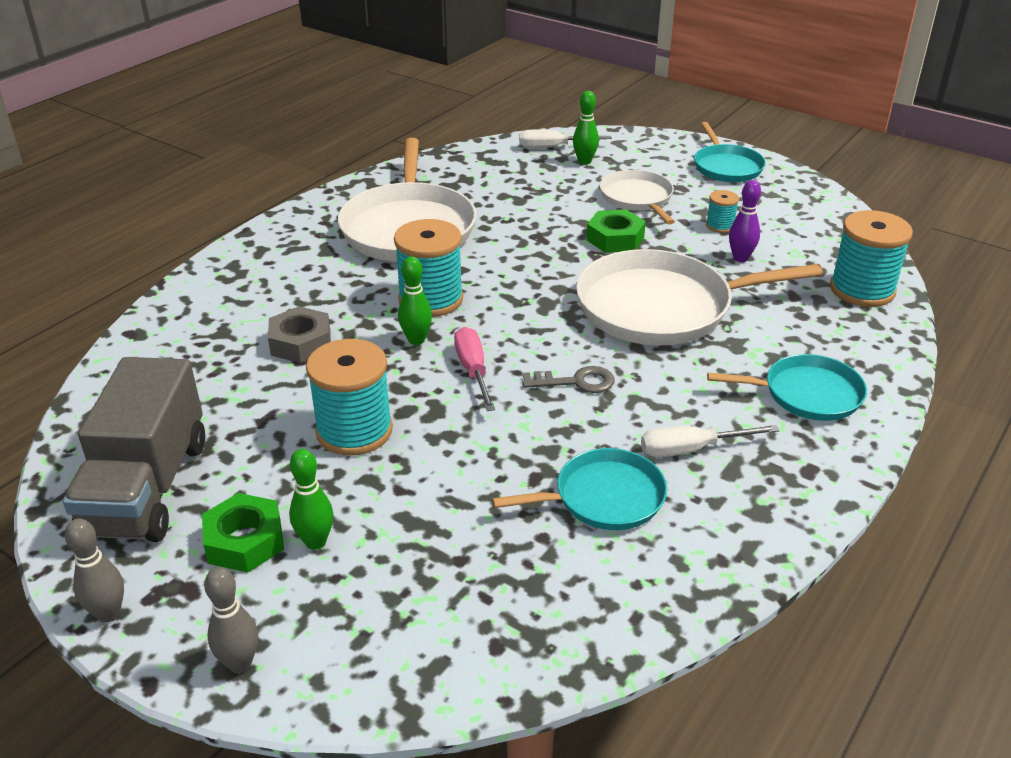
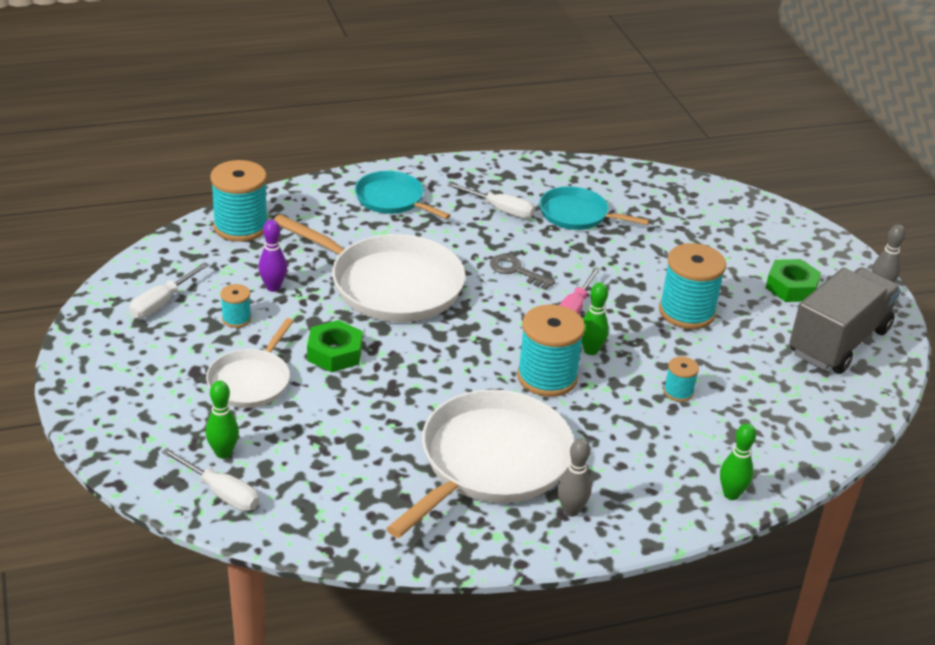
camera: 145 degrees left, 0 degrees up
(240, 663) = (819, 241): grey bowling pin -> grey bowling pin (571, 510)
(301, 343) = (678, 392): grey nut -> turquoise spool
(315, 541) = (751, 269): green bowling pin -> green bowling pin (731, 494)
(726, 167) = (115, 370): turquoise pan -> none
(786, 211) = (162, 303): none -> white screwdriver

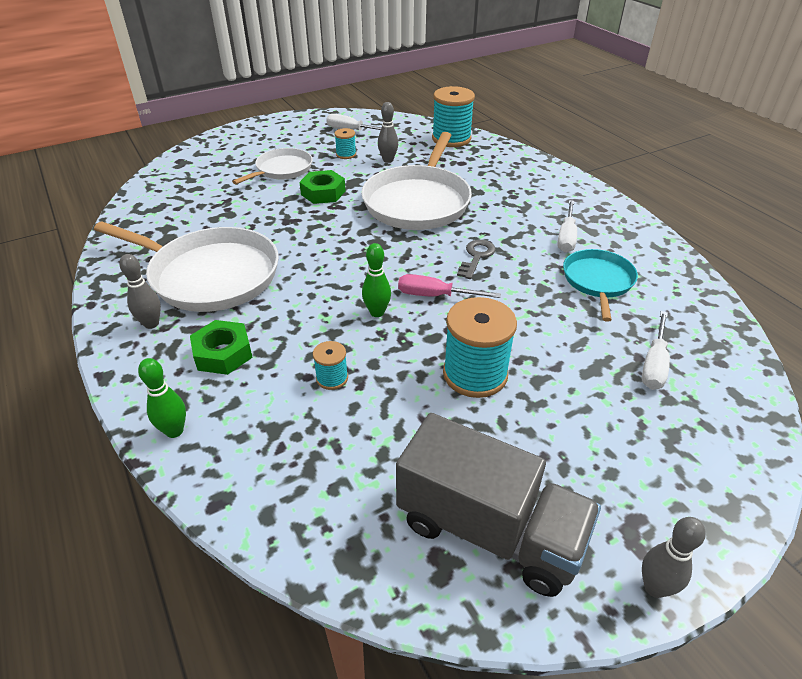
camera: 80 degrees right, 5 degrees up
(221, 493) = (170, 178): white screwdriver -> white screwdriver (654, 364)
(223, 453) = (208, 173): green bowling pin -> none
(251, 381) = (282, 170): white pan -> white pan turned 120 degrees clockwise
(273, 287) = (388, 160): purple bowling pin -> grey bowling pin
(392, 199) = (535, 186): turquoise pan -> none
(547, 377) = (327, 291): turquoise spool -> none
(791, 287) = (586, 470): green nut -> green nut (223, 353)

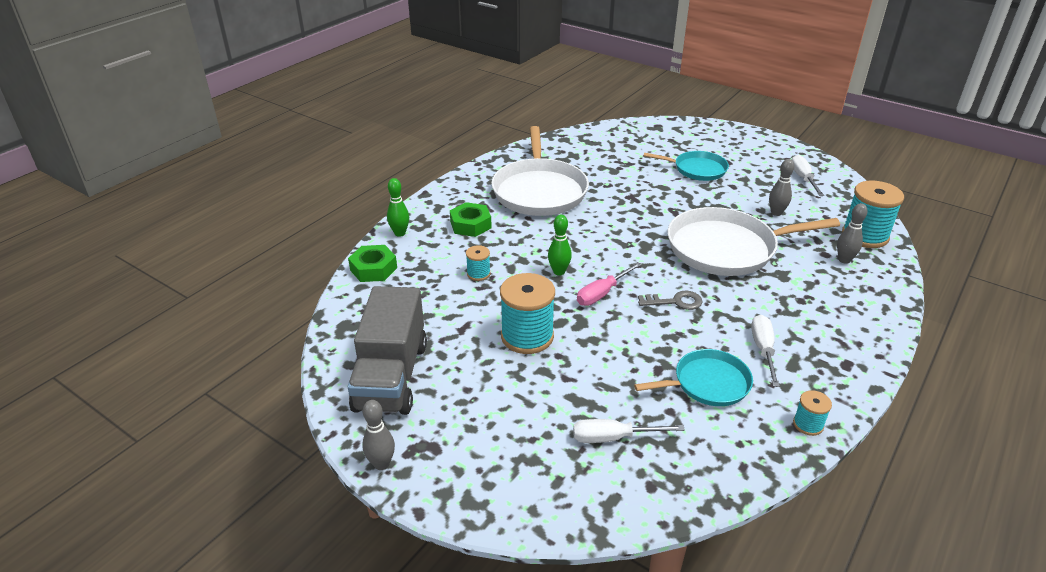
camera: 65 degrees right, 5 degrees down
(151, 324) = (477, 190): grey bowling pin -> grey bowling pin (844, 260)
(282, 170) = (697, 169): white pan -> turquoise pan
(323, 193) = (686, 199): green nut -> green nut (373, 269)
(346, 154) = (758, 189): turquoise spool -> turquoise spool (808, 424)
(435, 296) = (602, 293): pink screwdriver -> pink screwdriver turned 120 degrees counterclockwise
(566, 237) = (763, 350): white screwdriver -> white screwdriver turned 105 degrees clockwise

